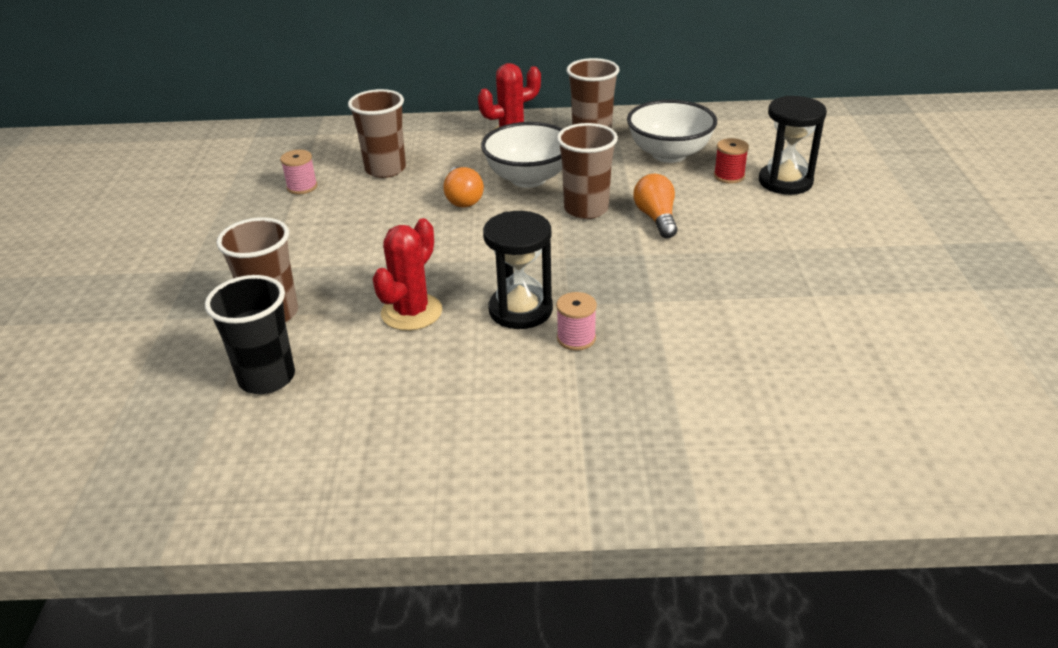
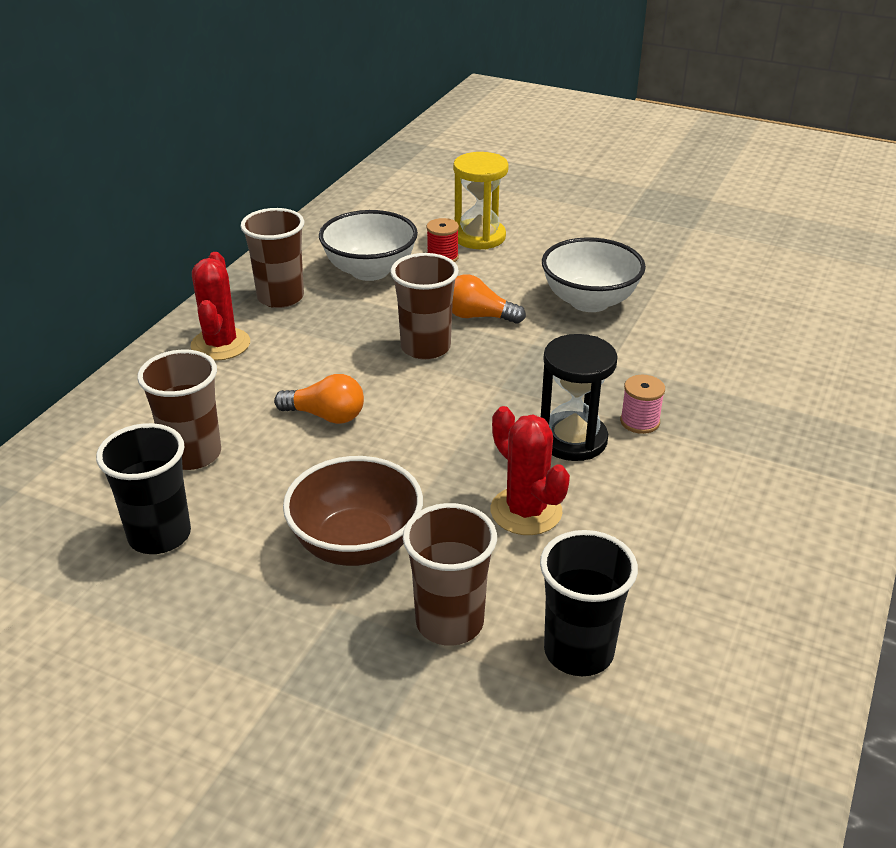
camera: 65 degrees left, 0 degrees up
(302, 187) = (159, 535): pink spool -> black cup
(332, 254) = (356, 544): none -> brown bowl
(528, 178) = (328, 362): white bowl -> white bowl (589, 301)
(785, 182) = (479, 237): black hourglass -> yellow hourglass

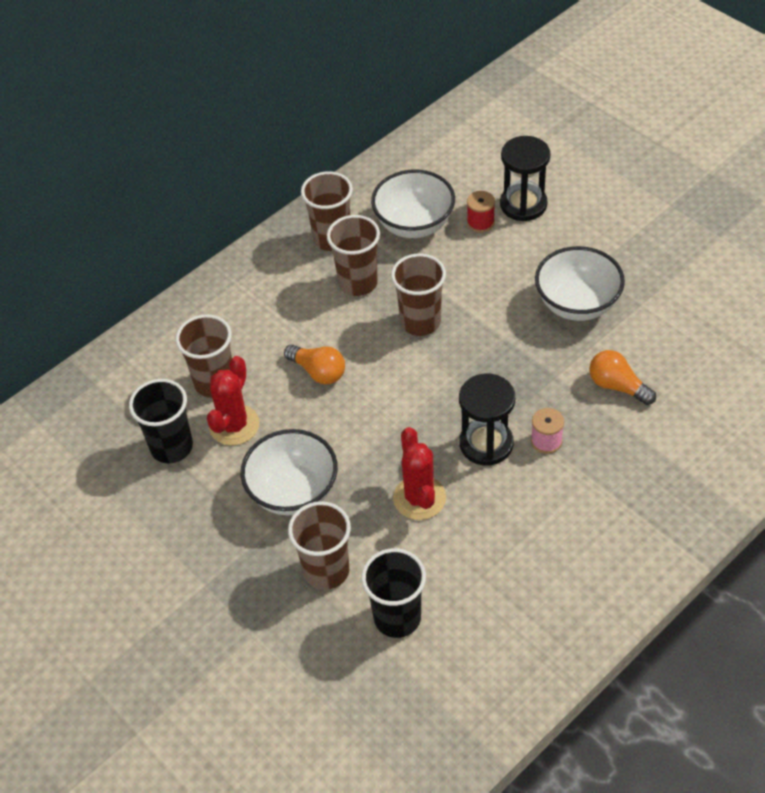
camera: 25 degrees right, 15 degrees up
(220, 344) = (269, 279): red cactus -> red cactus (234, 425)
(331, 328) = (358, 283): none -> brown cup
(356, 544) = (293, 492): brown bowl -> white bowl
(479, 237) = (523, 204): yellow hourglass -> black hourglass
(479, 316) = (478, 299): orange light bulb -> orange light bulb (617, 386)

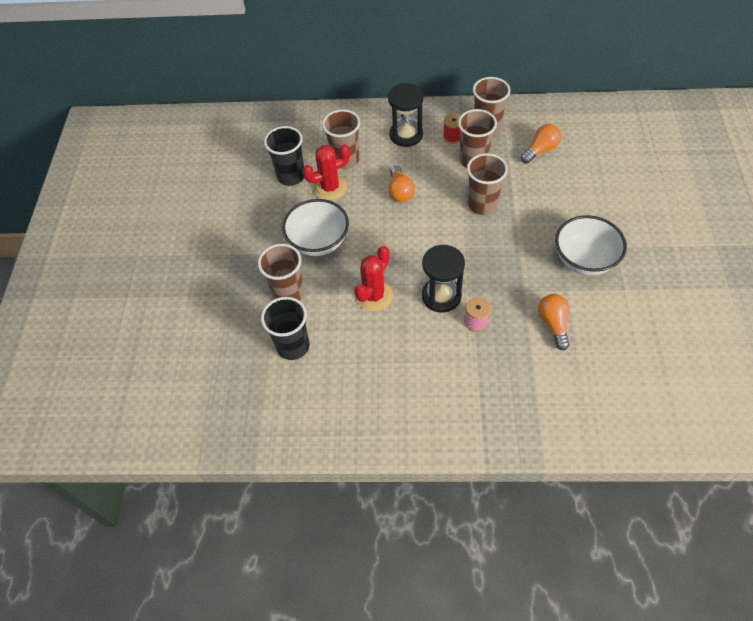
camera: 45 degrees right, 5 degrees up
(414, 224) = (540, 150): white bowl -> orange light bulb
(480, 222) = (580, 174): red spool -> red spool (452, 136)
(523, 204) = (618, 181): black hourglass -> black hourglass (406, 135)

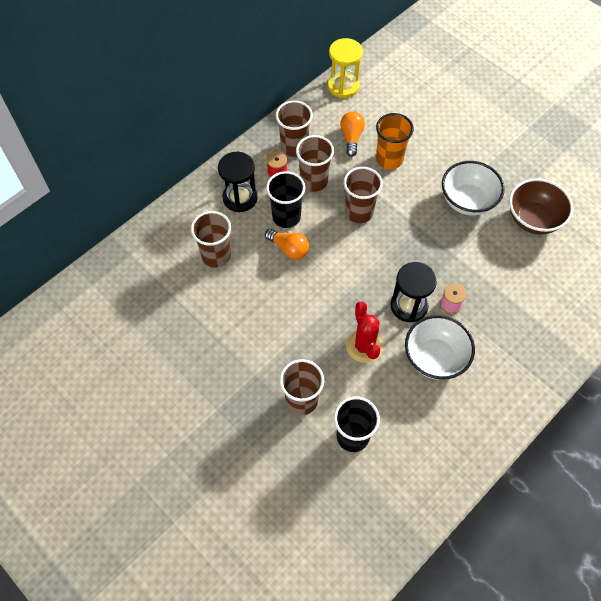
camera: 50 degrees left, 5 degrees up
(291, 176) = (188, 304): black cup -> black cup (286, 217)
(318, 242) = (275, 340): white bowl -> white bowl (435, 358)
(330, 188) = (231, 288): red cactus -> none
(553, 185) = (389, 159): none -> orange cup
(553, 324) = (498, 264): orange light bulb -> none
(578, 111) = (343, 86): none -> yellow hourglass
(629, 316) = (533, 219): none -> brown bowl

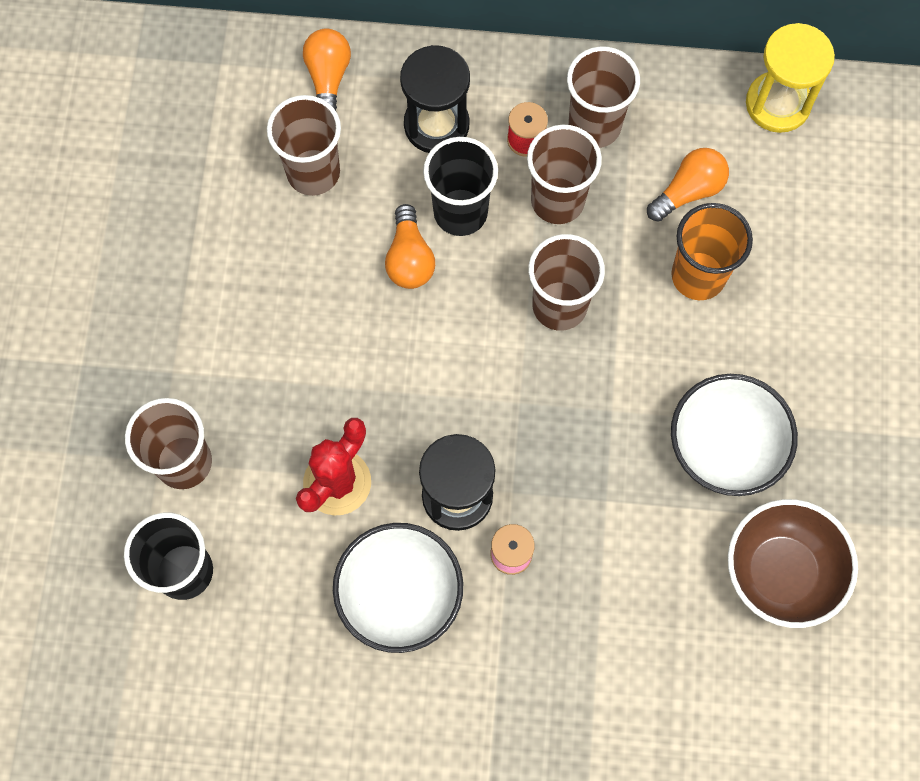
camera: 50 degrees right, 10 degrees up
(179, 220) = (328, 78): none -> orange light bulb

